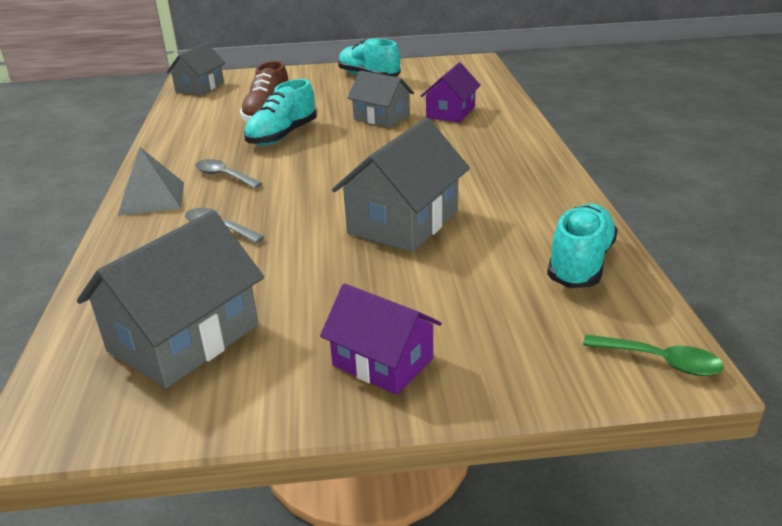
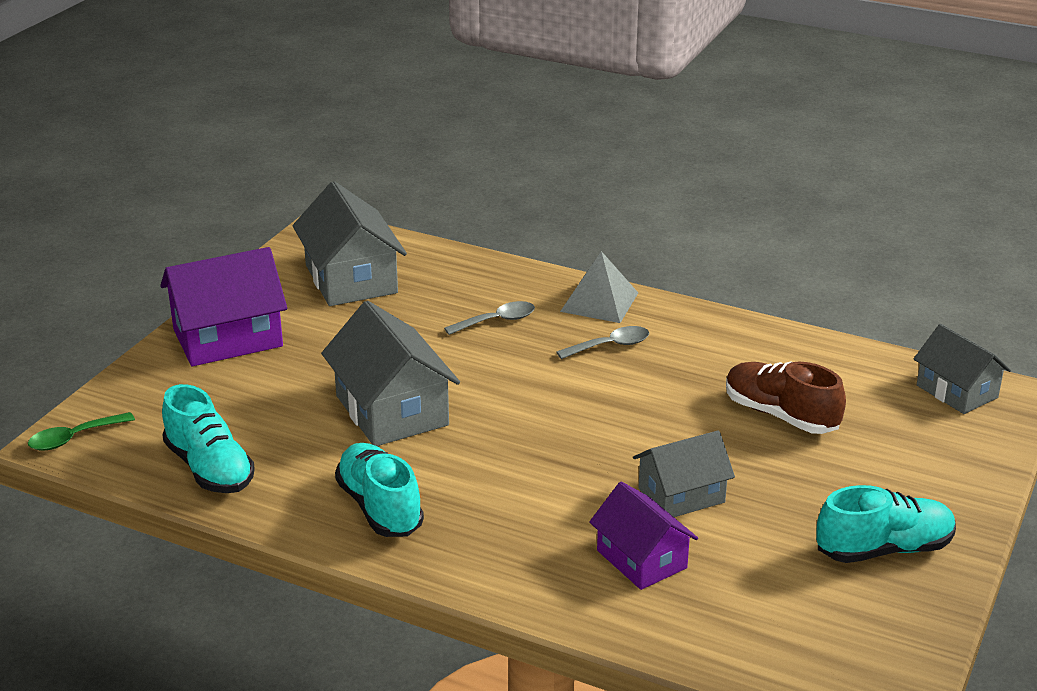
camera: 120 degrees right, 0 degrees up
(282, 136) = (691, 406): turquoise shoe -> turquoise shoe (380, 507)
(382, 362) = (227, 338): purple house -> purple house, size x1.56

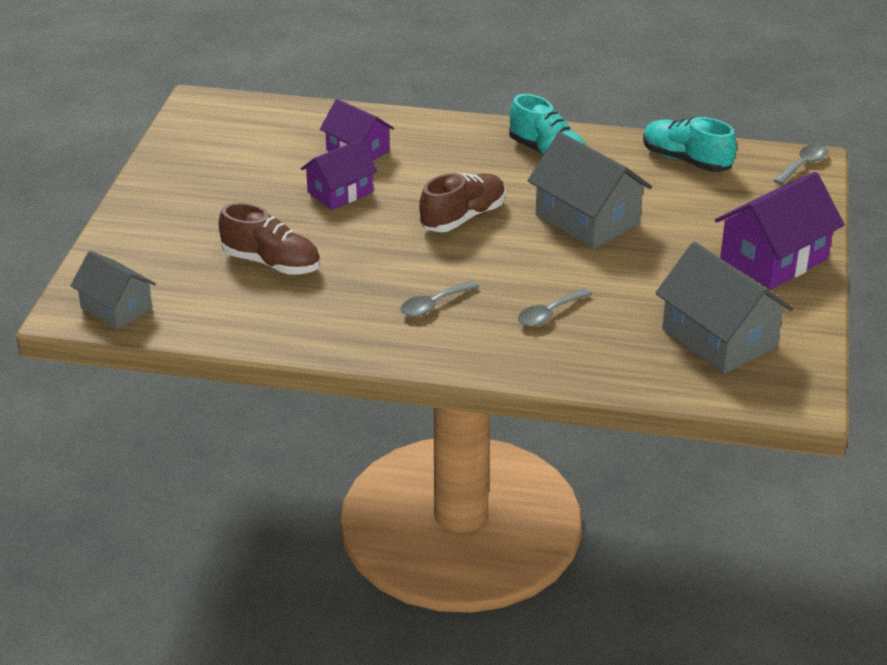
camera: 165 degrees right, 5 degrees up
(74, 438) = (803, 165): green spoon -> grey spoon
(537, 435) = (463, 218): none -> brown shoe
(599, 302) = (462, 351): grey pyramid -> none
(681, 495) = (340, 192): grey house -> purple house
(883, 549) = (193, 179): turquoise shoe -> none

